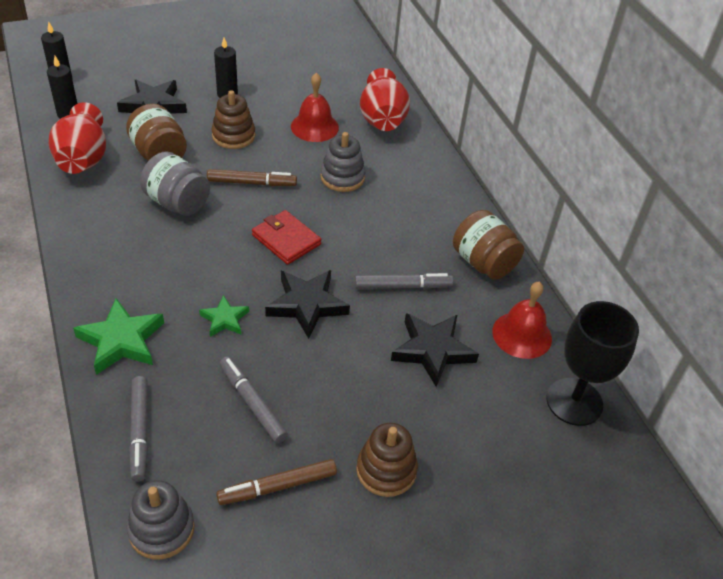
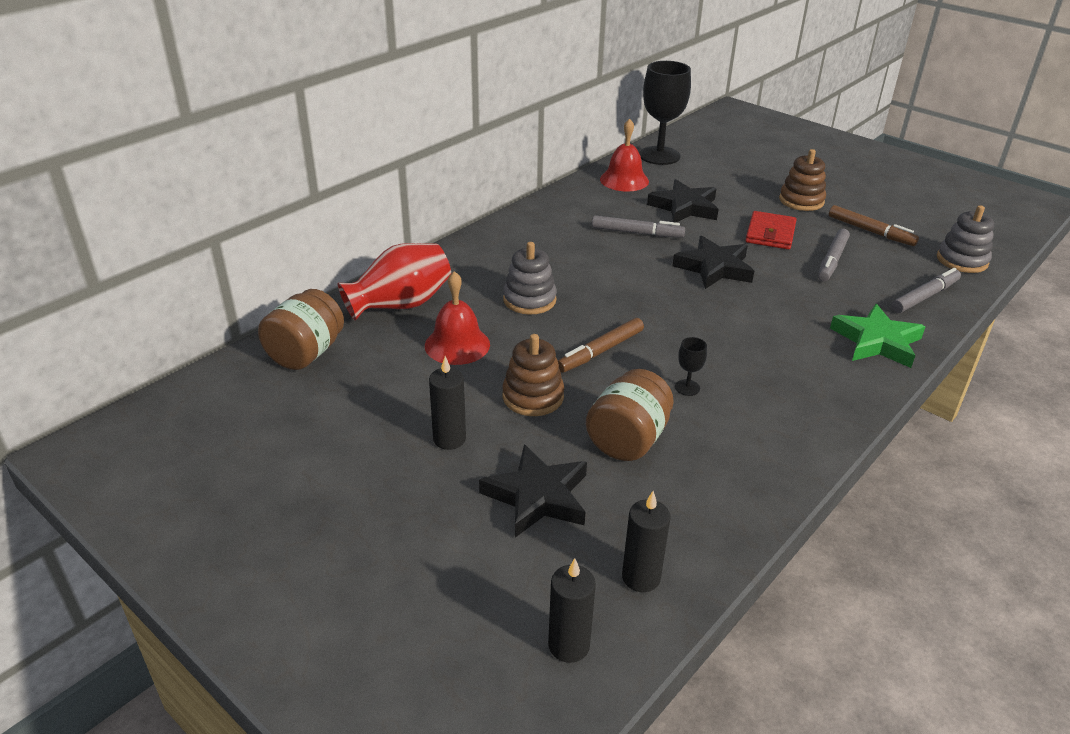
camera: 115 degrees left, 10 degrees down
(83, 159) = (708, 502): red vase -> none
(177, 203) = (687, 387): grey jar -> black goblet
(224, 319) = (782, 300): green star -> none
(251, 183) = (600, 351): brown marker -> brown marker turned 105 degrees counterclockwise
(286, 240) = (655, 302): red wallet -> red wallet (770, 233)
(403, 286) = (637, 233): grey marker -> grey marker turned 135 degrees clockwise
(483, 263) = (566, 207): brown jar -> brown jar (306, 353)

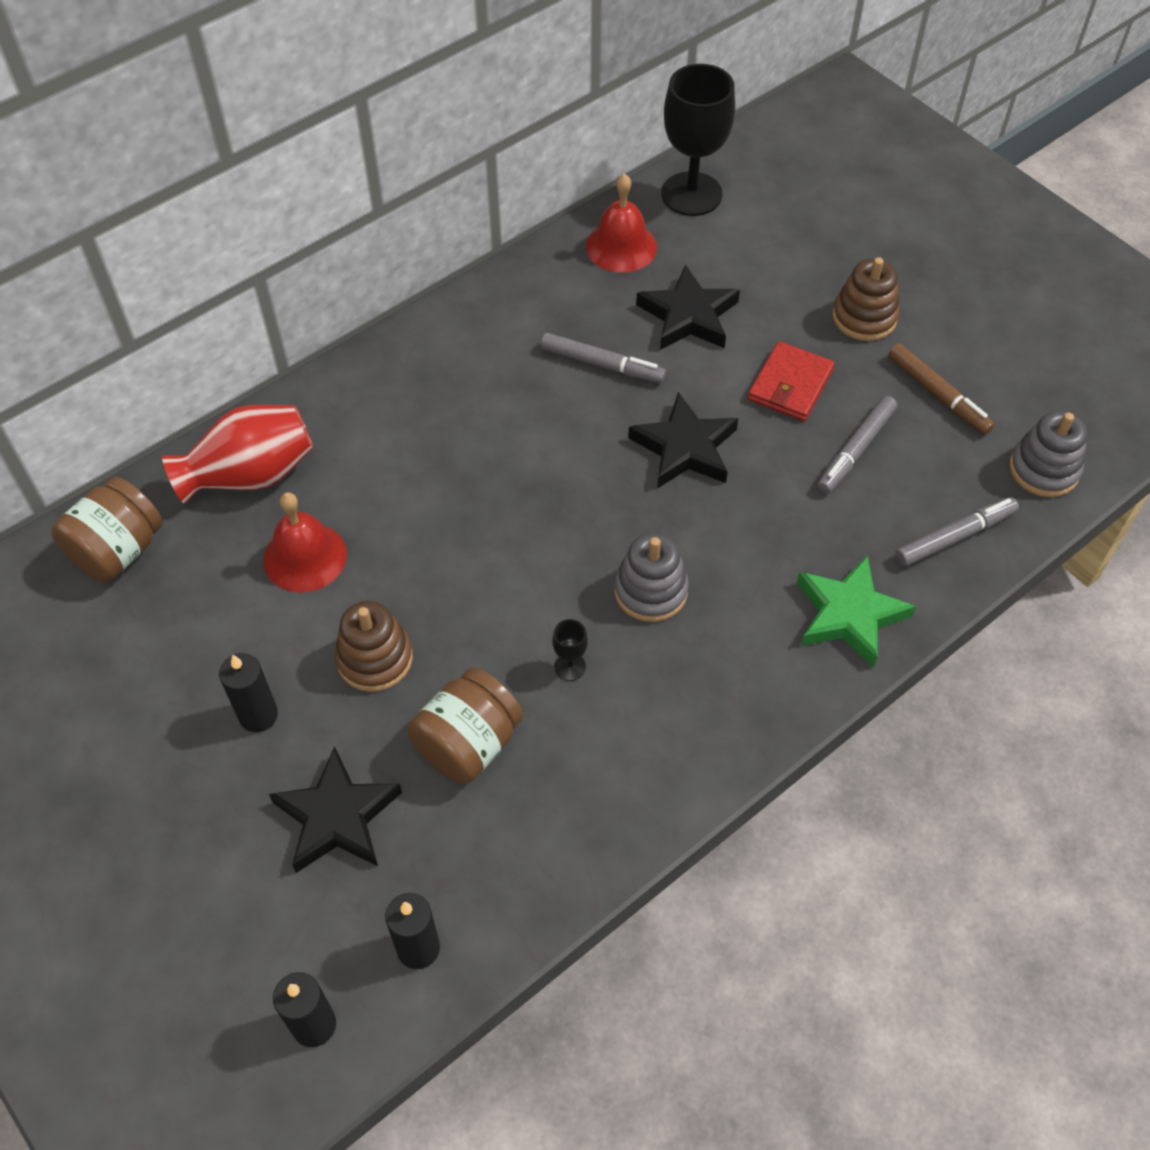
camera: 10 degrees right, 20 degrees up
(529, 300) = (417, 484): grey stacking toy -> grey stacking toy (650, 591)
(600, 351) = (481, 590): brown marker -> none

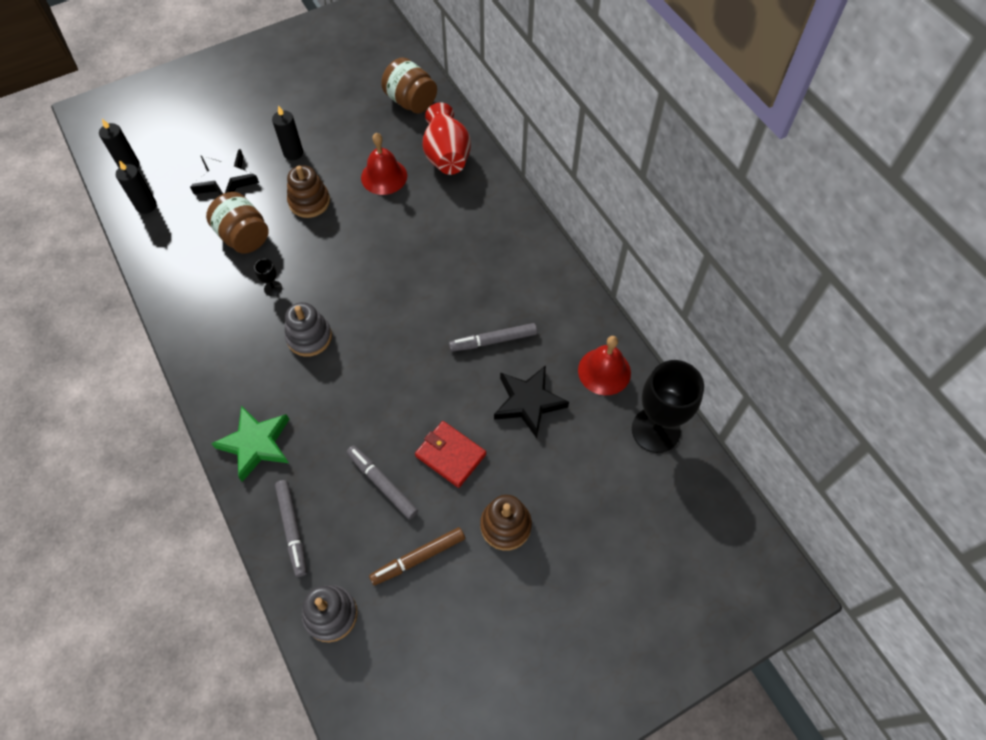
camera: 100 degrees right, 5 degrees up
(602, 365) = (493, 341): grey marker -> grey marker turned 45 degrees clockwise
(685, 448) = (411, 377): black star -> none

